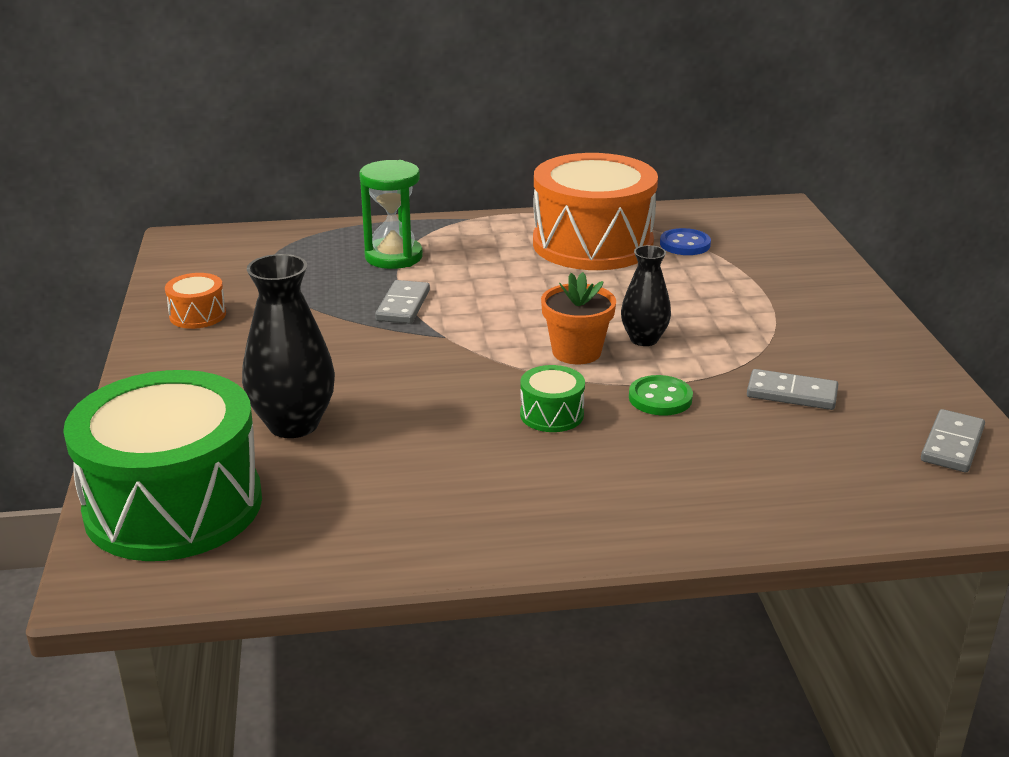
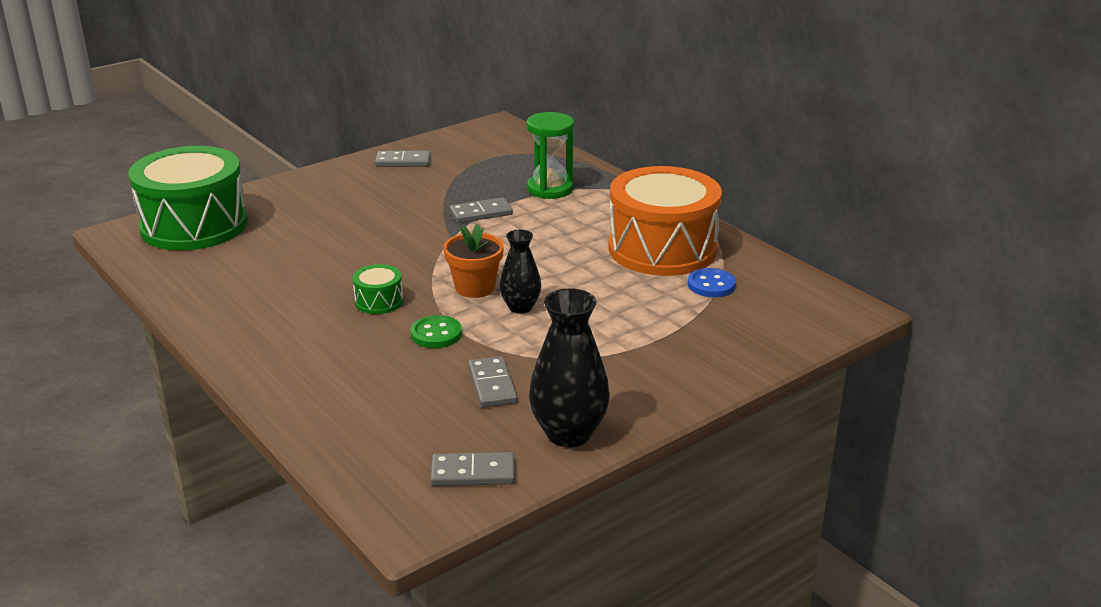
camera: 60 degrees right, 0 degrees up
(198, 315) = (403, 162): orange drum -> grey domino
(293, 424) = (300, 228): black vase -> black vase (568, 434)

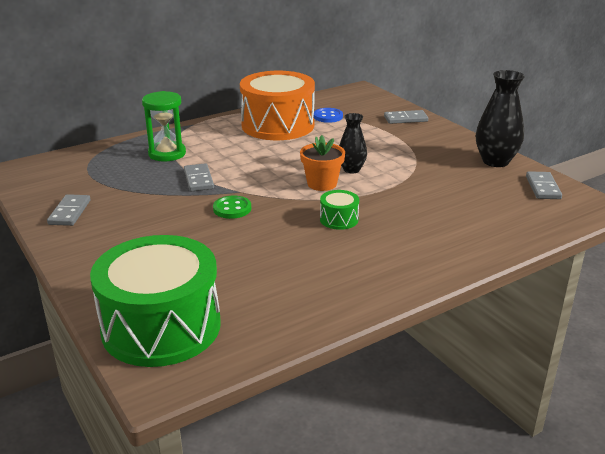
camera: 85 degrees left, 0 degrees up
(436, 334) = (387, 198): green button -> green button (232, 209)
(492, 385) = (449, 180): grey domino -> grey domino (405, 119)

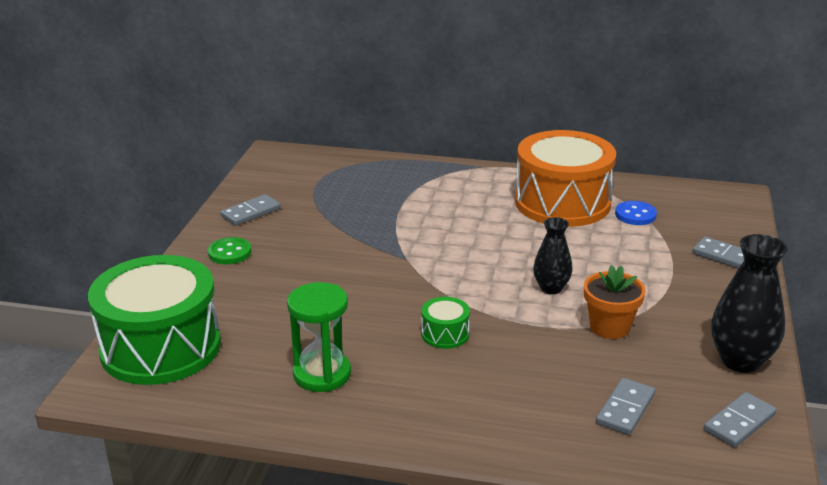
camera: 45 degrees right, 0 degrees up
(167, 154) = (408, 189): green hourglass -> green hourglass (322, 374)
(198, 179) = (392, 229): grey domino -> grey domino (625, 409)
(232, 209) = (372, 273): green button -> green button (229, 253)
(322, 184) = (494, 289): orange flower pot -> orange flower pot (610, 327)

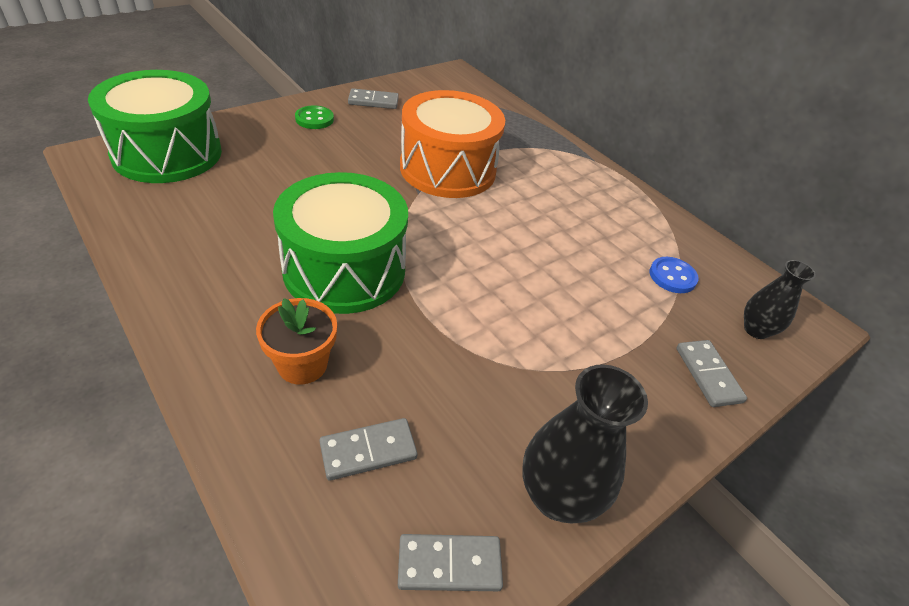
camera: 35 degrees right, 15 degrees up
(322, 374) = (215, 238): green hourglass -> none
(445, 334) = (344, 269): green drum -> green drum, size x2.43
(551, 288) = (489, 290): black vase -> black vase (756, 330)
(562, 203) = (618, 226): orange drum -> orange drum (448, 169)
(610, 327) = (483, 361): orange flower pot -> orange flower pot (302, 364)

